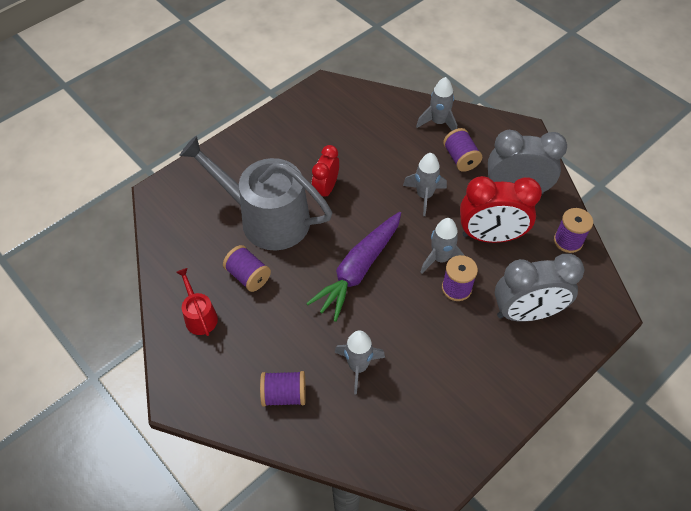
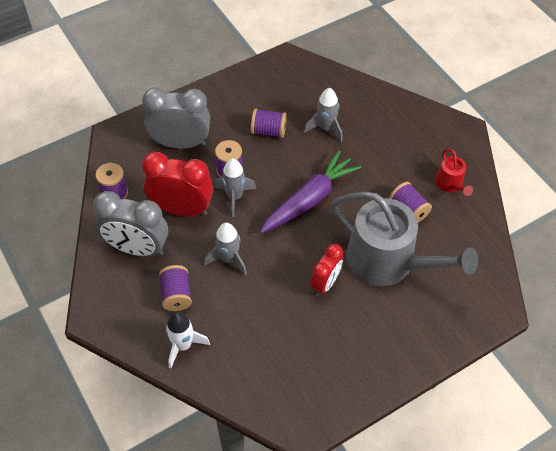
camera: 170 degrees left, 0 degrees up
(284, 395) = (384, 119): purple spool -> purple spool (268, 131)
(438, 122) = (183, 345): grey rocket -> white rocket

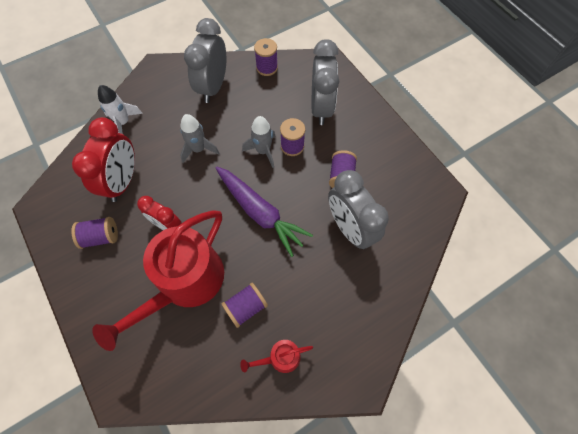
camera: 90 degrees right, 10 degrees up
(176, 294) = (168, 115): purple spool -> purple spool (101, 237)
(182, 209) = (250, 113): red clock -> red clock (123, 181)
(325, 128) = (349, 228): grey rocket -> grey clock
(388, 262) = (185, 282): grey watering can -> red watering can

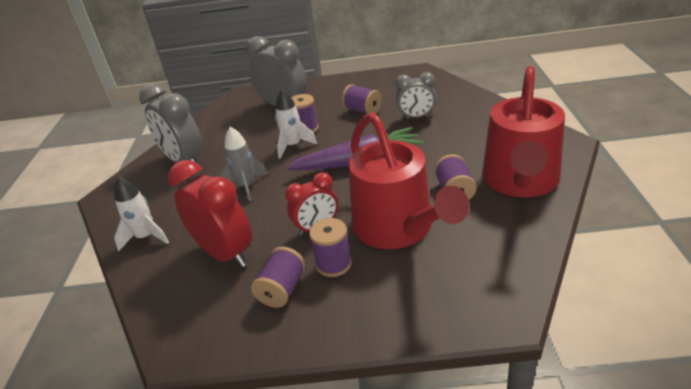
camera: 55 degrees left, 30 degrees down
(263, 151) = (293, 146): grey rocket -> white rocket
(267, 68) = (205, 125): purple spool -> purple spool (333, 264)
(280, 357) = (520, 181): red watering can -> red watering can, size x2.29
(349, 228) = (416, 117): grey clock -> grey clock, size x0.61

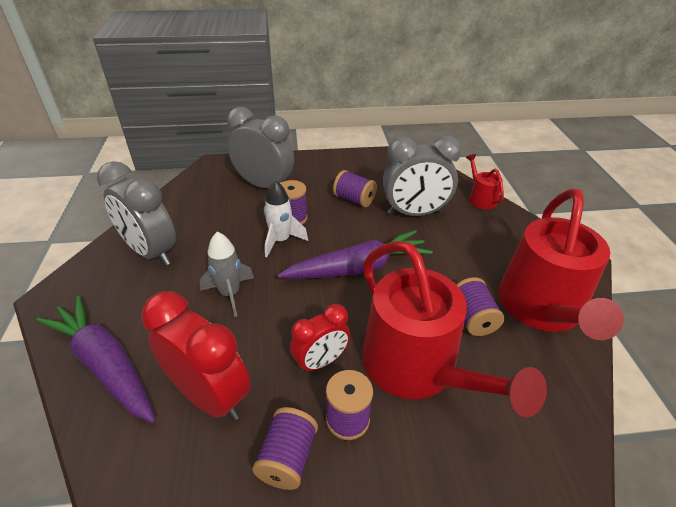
camera: 10 degrees left, 5 degrees up
(146, 237) = (105, 365): white rocket -> purple carrot
(416, 117) = (414, 213): grey clock -> grey clock, size x1.64
(482, 100) = (480, 198): none -> red watering can

